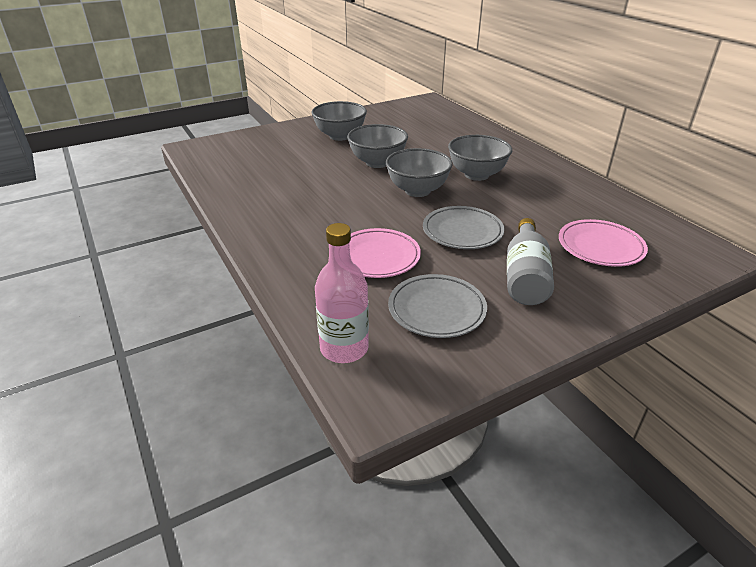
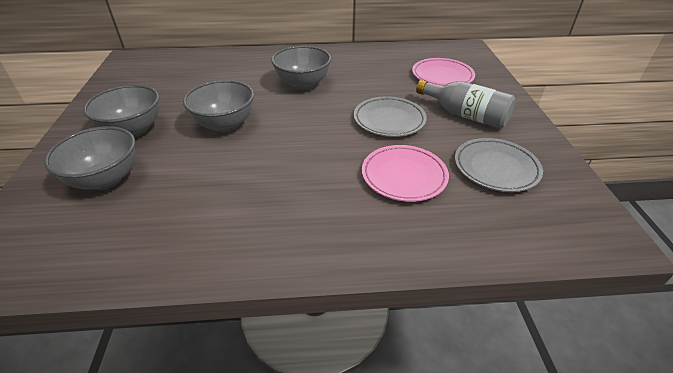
camera: 65 degrees left, 5 degrees up
(344, 348) = (539, 236): pink bottle -> none
(417, 190) = (303, 120): grey bowl -> grey bowl (106, 179)

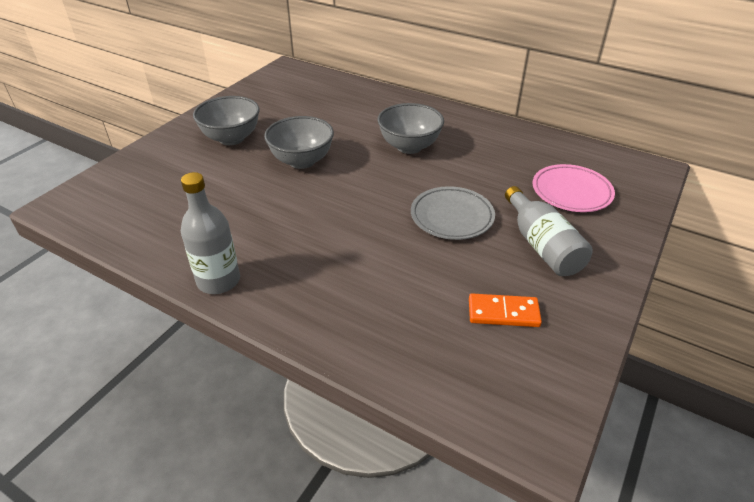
camera: 35 degrees right, 0 degrees up
(106, 179) = (179, 172): grey bowl -> none
(257, 256) = (218, 281): none -> grey bottle
(404, 176) = (401, 276): pink plate -> none
(496, 168) = (503, 313): grey plate -> orange domino

